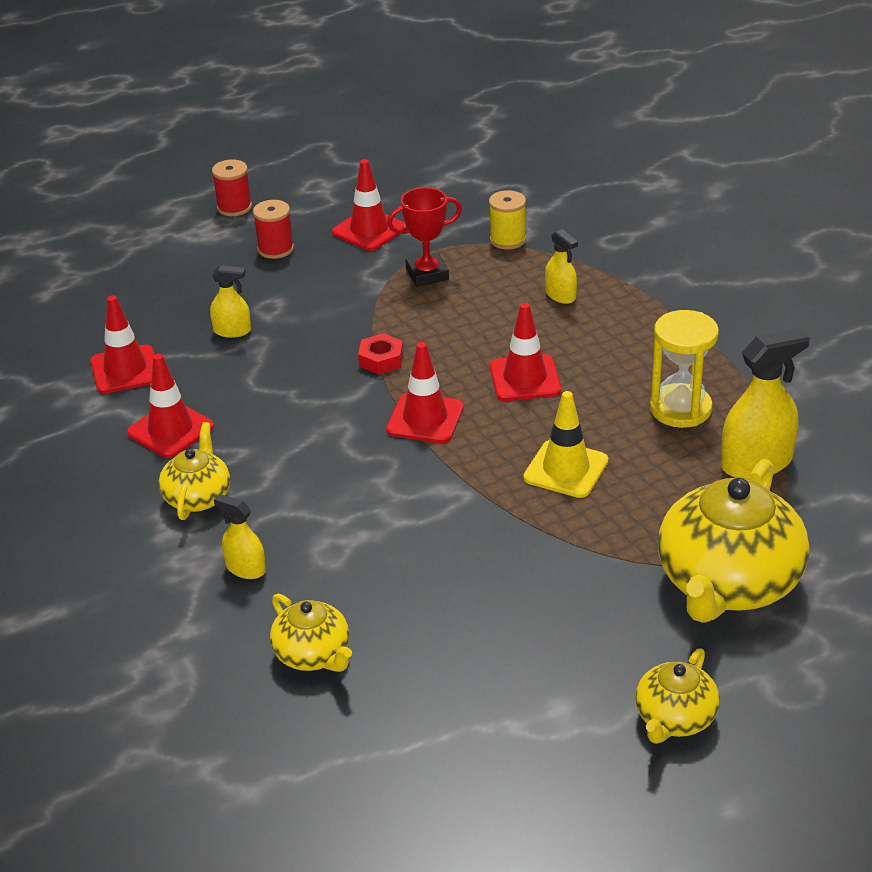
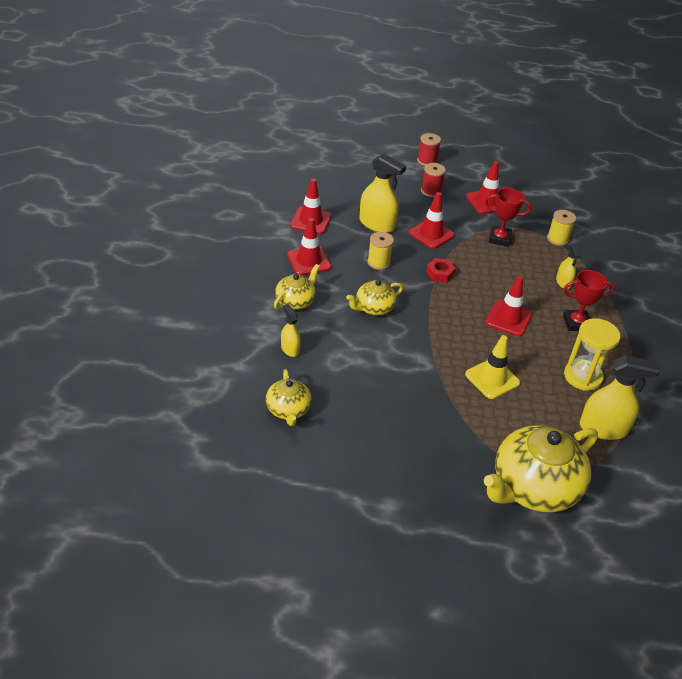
camera: 25 degrees right, 5 degrees up
(232, 331) = (377, 224): yellow spray bottle -> yellow spray bottle, size x1.81
(279, 384) = (378, 262): none -> yellow spool
(425, 419) = (438, 315): red traffic cone -> red traffic cone (431, 234)
(619, 342) = (576, 323): none -> red trophy
(674, 718) = (445, 546): yellow teapot -> yellow teapot (373, 308)

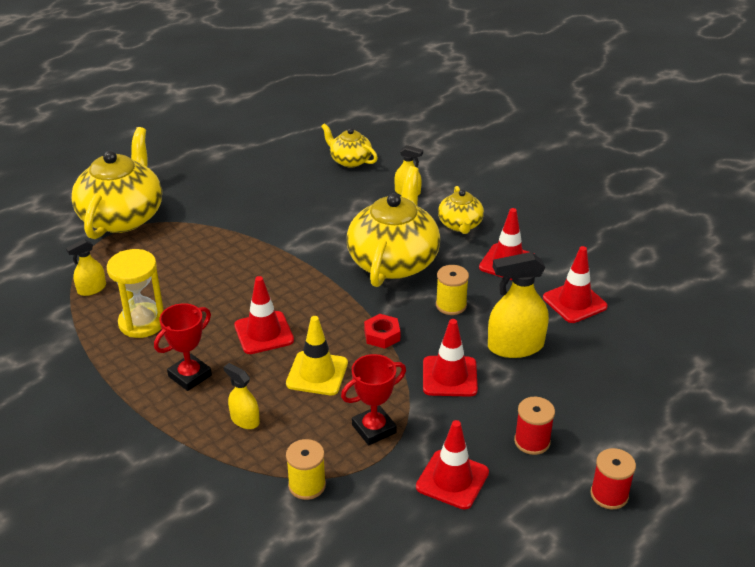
camera: 140 degrees right, 5 degrees down
(373, 308) = (394, 261): yellow teapot -> yellow teapot, size x1.93
(492, 379) = (225, 269): yellow traffic cone -> yellow traffic cone (317, 373)
(603, 428) = (91, 289): yellow spray bottle -> yellow spray bottle, size x0.55

